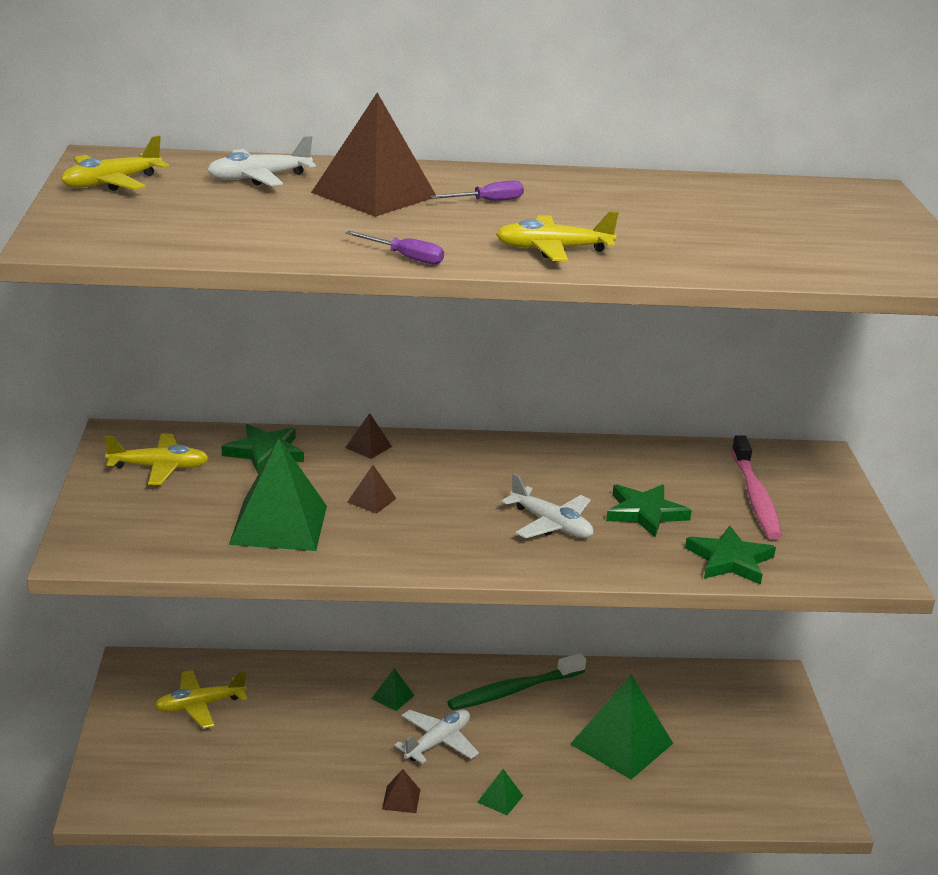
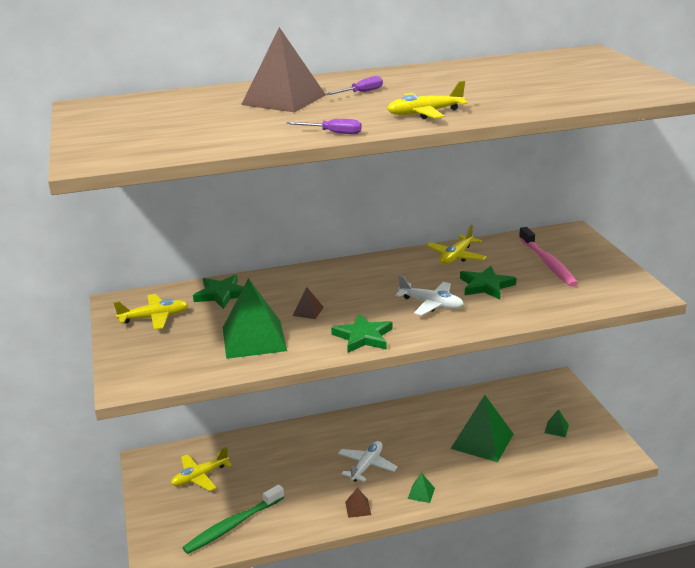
camera: 10 degrees left, 0 degrees up
(111, 183) = (99, 119): yellow plane -> yellow plane (456, 256)
(259, 178) = (199, 101): white plane -> none
(368, 447) = (289, 278): brown pyramid -> none
(392, 697) = (325, 443): green pyramid -> green pyramid (556, 429)
(513, 690) = (401, 422): green toothbrush -> green toothbrush (232, 525)
(730, 560) = (553, 304): green star -> green star (363, 337)

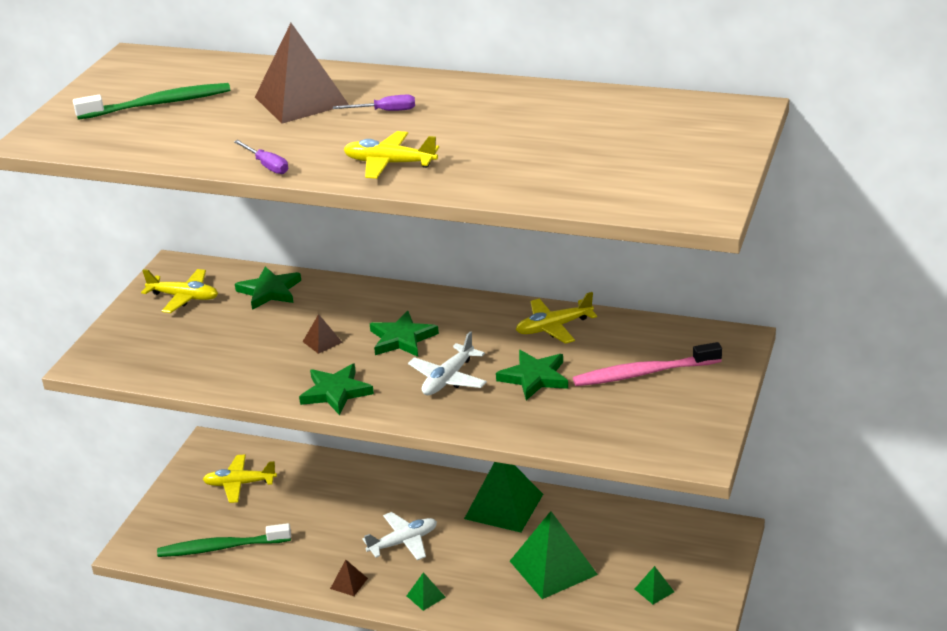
camera: 35 degrees right, 5 degrees up
(164, 122) = (158, 104): none -> green toothbrush
(254, 339) = (239, 355): green pyramid -> green pyramid (504, 506)
(364, 292) = (402, 339): none -> green star
(431, 304) = (448, 379): white plane -> white plane turned 60 degrees clockwise
(547, 263) = (643, 373): pink toothbrush -> pink toothbrush turned 60 degrees clockwise

